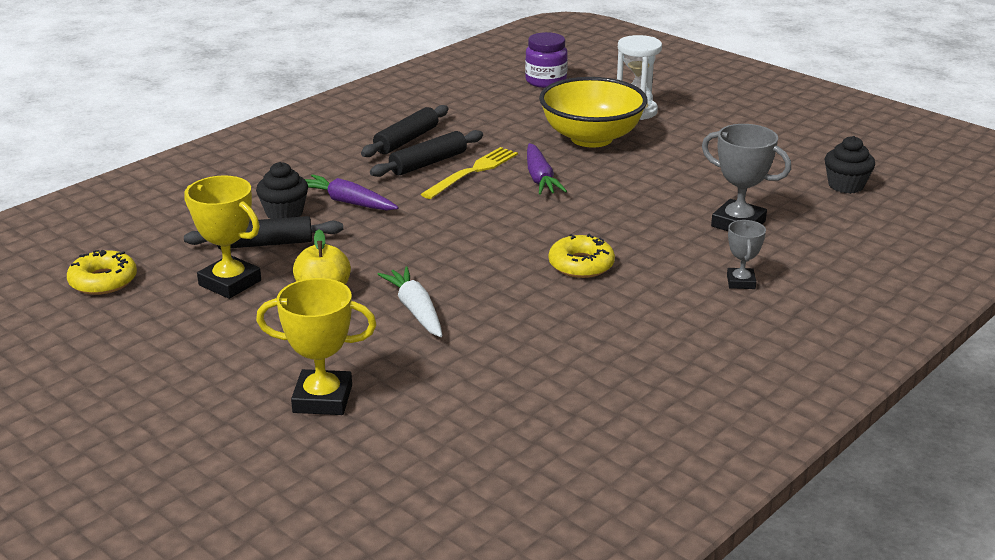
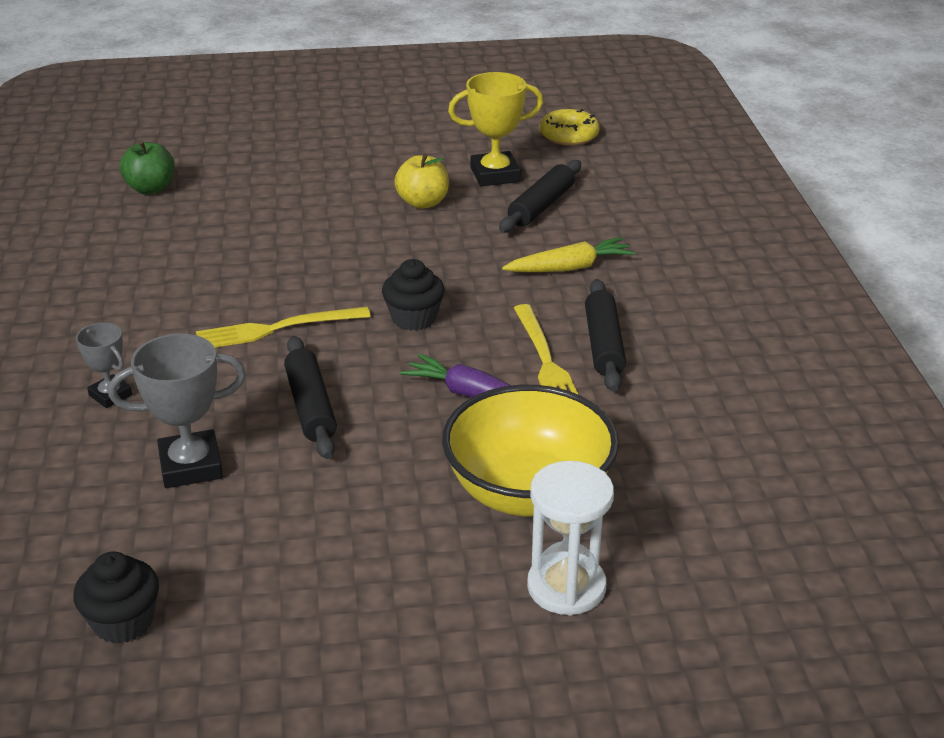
camera: 130 degrees right, 5 degrees up
(284, 213) = (589, 232): black cupcake -> black cupcake (414, 318)
(322, 399) = (290, 159): yellow trophy -> none
(348, 202) = (570, 267): purple carrot -> yellow carrot
(406, 140) = (684, 357): black rolling pin -> black rolling pin (310, 407)
(415, 310) = (337, 227): white carrot -> none
(485, 444) = (151, 189): none -> green apple
(545, 81) = (774, 566): purple jar -> none
(581, 265) = (277, 329): yellow donut -> yellow fork

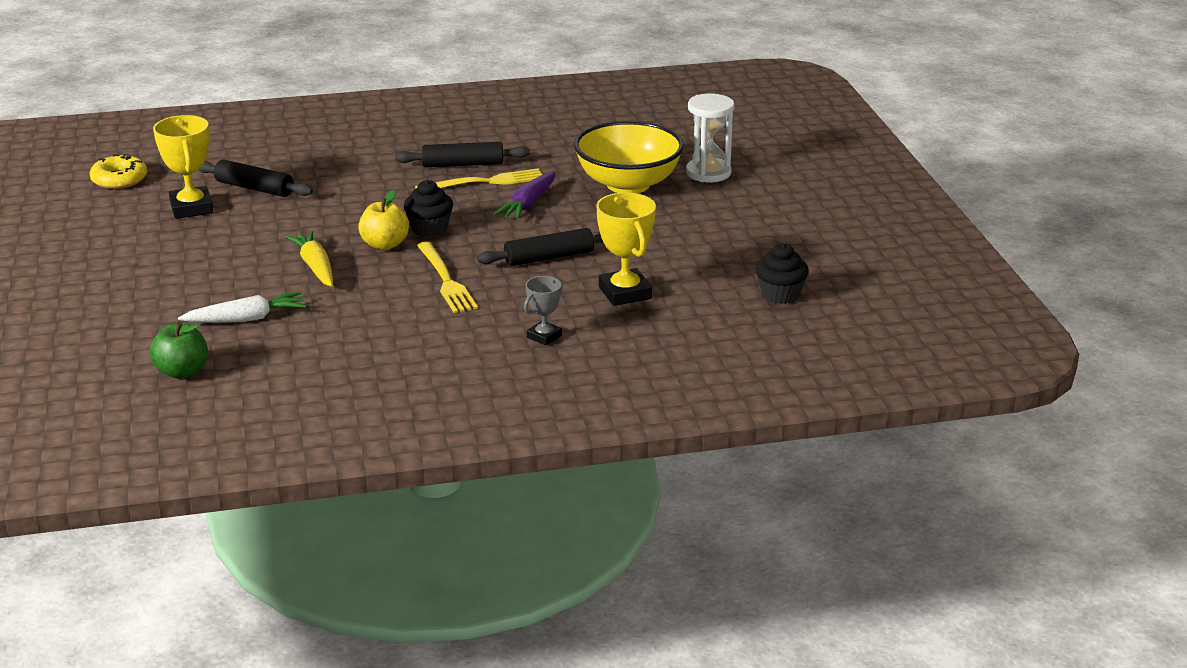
camera: 95 degrees left, 5 degrees down
(191, 466) = (625, 293): grey trophy -> yellow trophy
(237, 214) = (246, 319): none -> white carrot
(422, 202) = (239, 236): yellow apple -> yellow apple (385, 244)
(570, 267) = (356, 176): yellow carrot -> yellow carrot (315, 267)

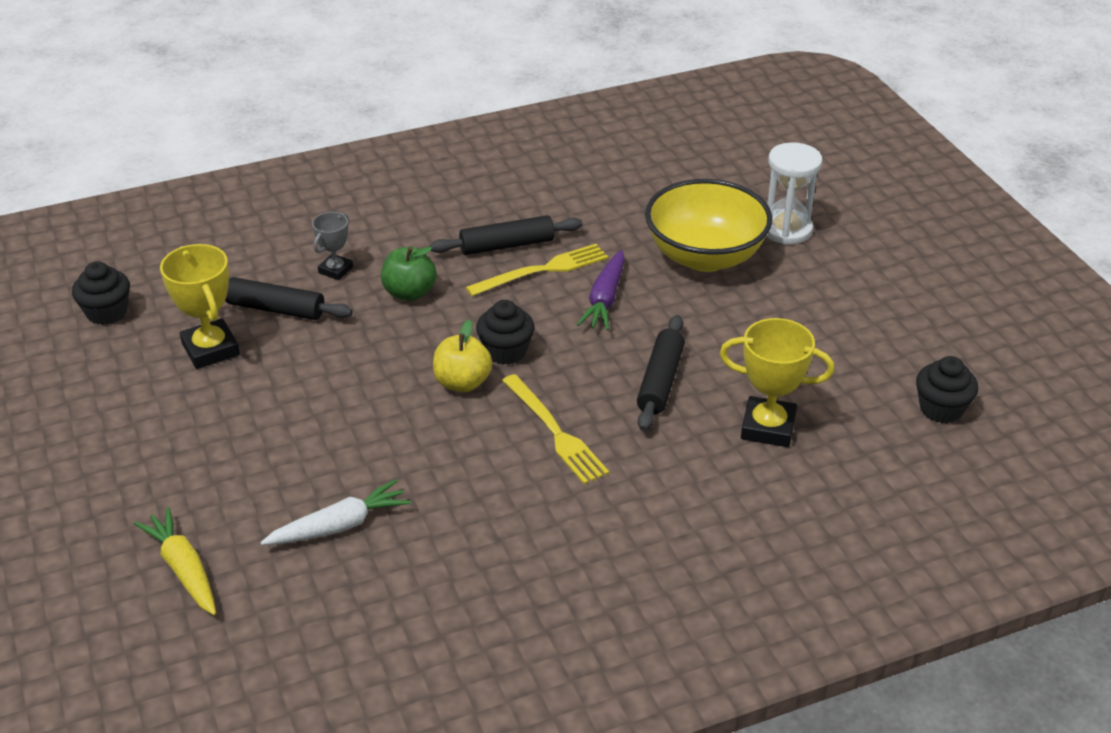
camera: 10 degrees left, 10 degrees up
(119, 179) = (107, 312): yellow donut -> black cupcake
(182, 372) = (291, 626): green apple -> green apple (409, 292)
(315, 267) = (393, 429): yellow carrot -> yellow carrot (183, 569)
(544, 336) = (703, 509): grey trophy -> grey trophy (335, 270)
(549, 257) = (660, 381): black rolling pin -> black rolling pin turned 45 degrees counterclockwise
(625, 293) = (768, 427): yellow trophy -> yellow trophy turned 45 degrees counterclockwise

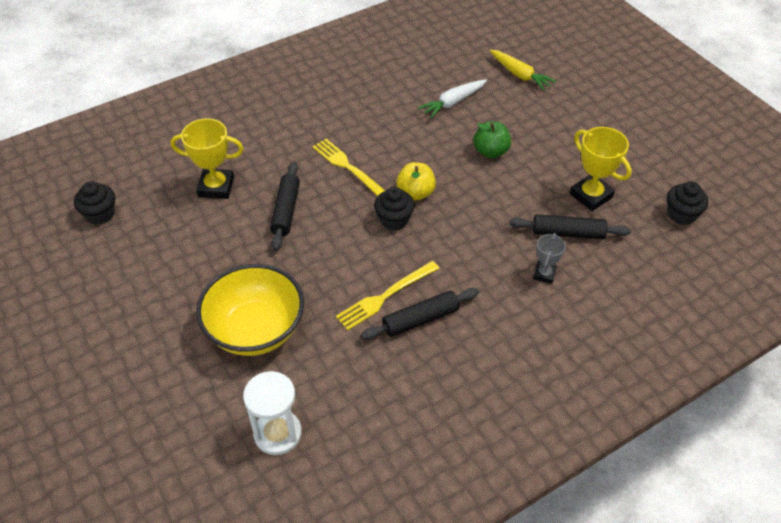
camera: 170 degrees right, 10 degrees up
(409, 292) = (479, 260): green apple -> green apple (490, 151)
(605, 299) = (332, 274): purple carrot -> none
(786, 229) = (183, 373): white hourglass -> white hourglass (277, 433)

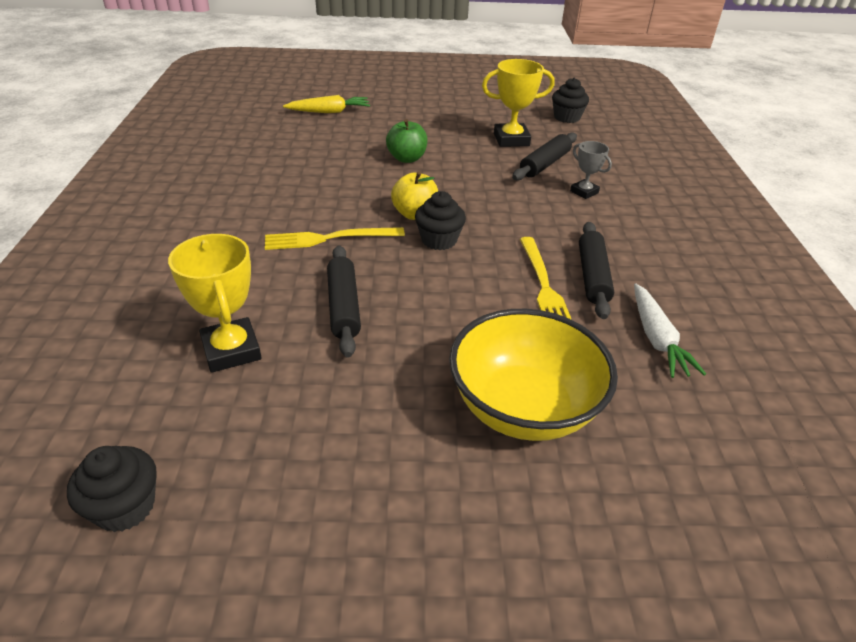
camera: 60 degrees left, 10 degrees down
(216, 187) = (231, 350): yellow trophy -> yellow trophy turned 60 degrees counterclockwise
(277, 433) = (710, 451): white hourglass -> none
(286, 210) = (343, 306): black rolling pin -> black rolling pin turned 45 degrees clockwise
(452, 103) = (318, 151): white carrot -> white carrot (656, 338)

